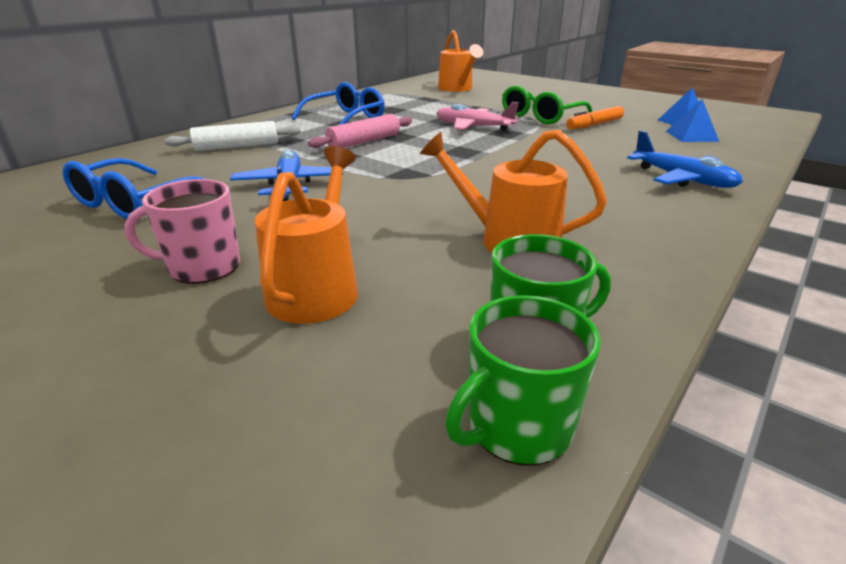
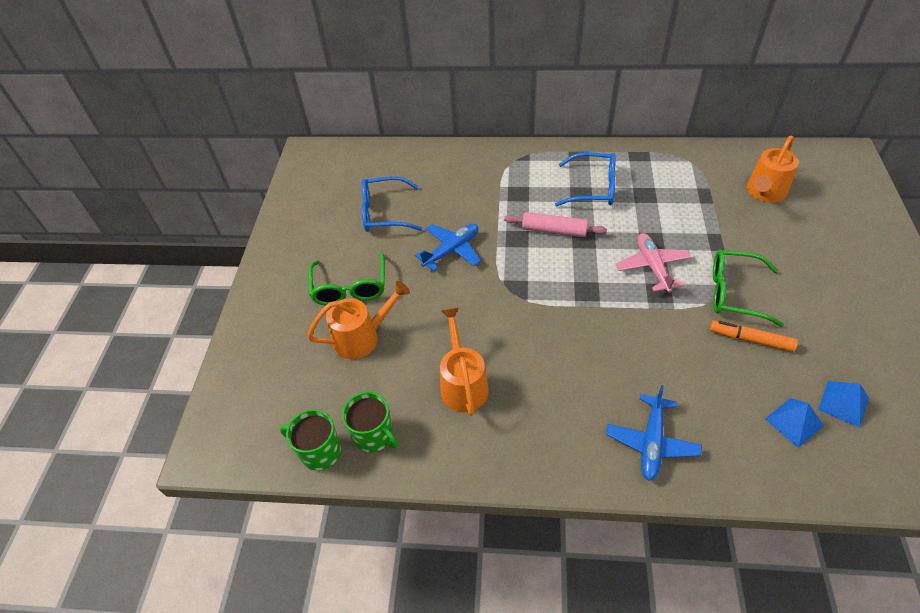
camera: 60 degrees right, 20 degrees up
(203, 267) = (350, 288): pink mug -> green glasses
(237, 146) = (485, 183): white rolling pin -> none

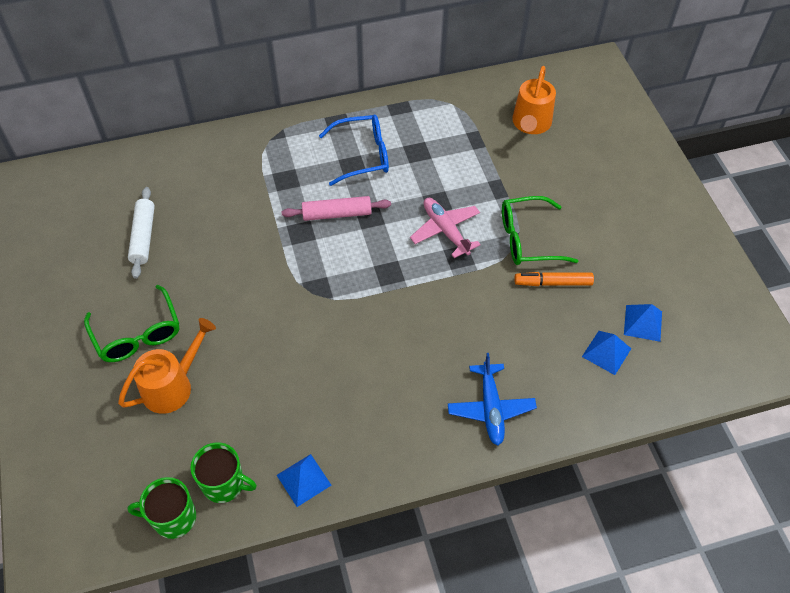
camera: 25 degrees left, 5 degrees up
(384, 213) = (143, 237): blue glasses -> white rolling pin
(446, 454) = (304, 480): none -> blue pyramid
(452, 250) = (235, 262): blue plane -> none
(463, 383) = (296, 404): orange watering can -> none

